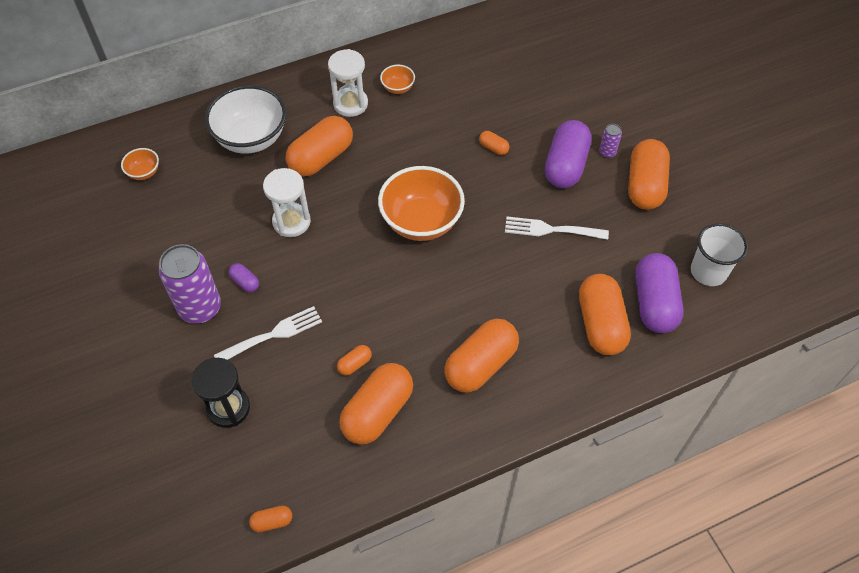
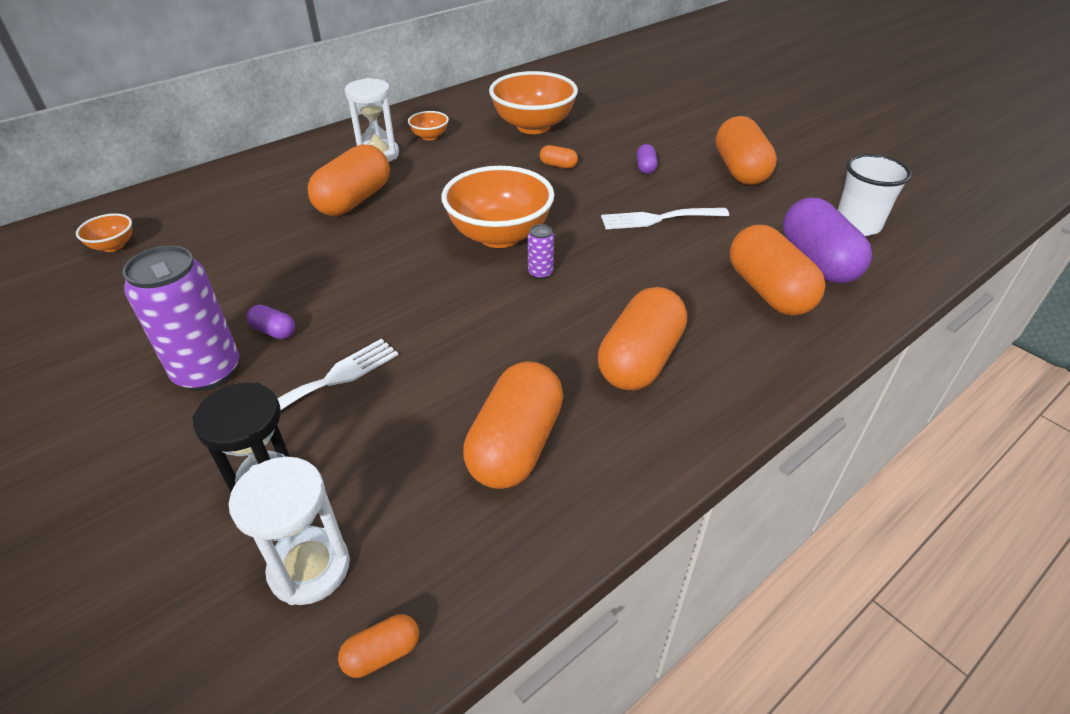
camera: 15 degrees left, 15 degrees down
(251, 138) = (260, 197): white bowl -> none
(291, 222) = (329, 261): white hourglass -> white hourglass (309, 568)
(354, 364) = (461, 393): orange capsule -> none
(489, 90) = (533, 126): none -> orange bowl
(565, 165) = (645, 167): purple capsule -> purple capsule, size x0.44
(607, 152) = (684, 152): purple can -> purple can (540, 273)

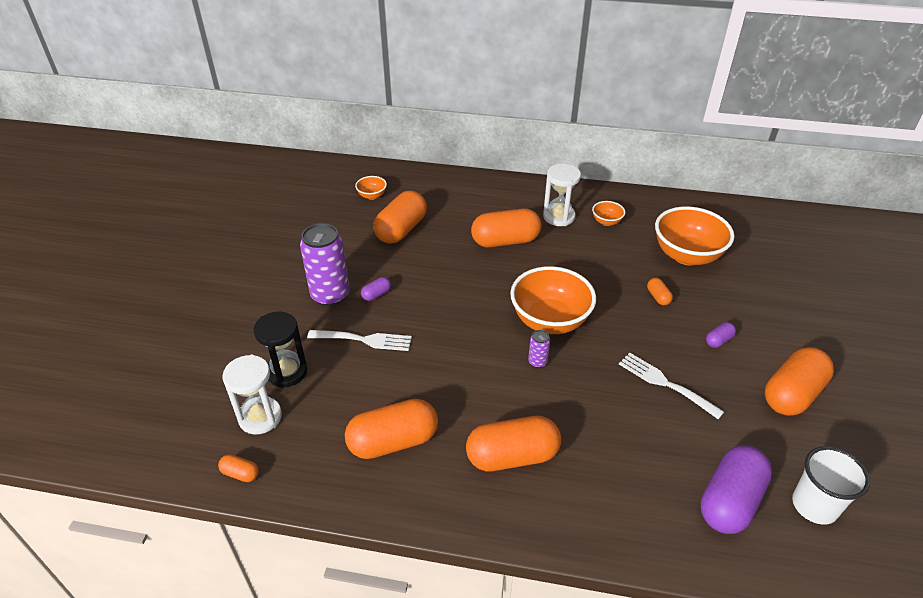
camera: 50 degrees right, 0 degrees up
(274, 331) = (376, 294): purple capsule -> purple capsule turned 60 degrees clockwise
(768, 291) = (657, 488): orange capsule -> orange capsule (401, 230)

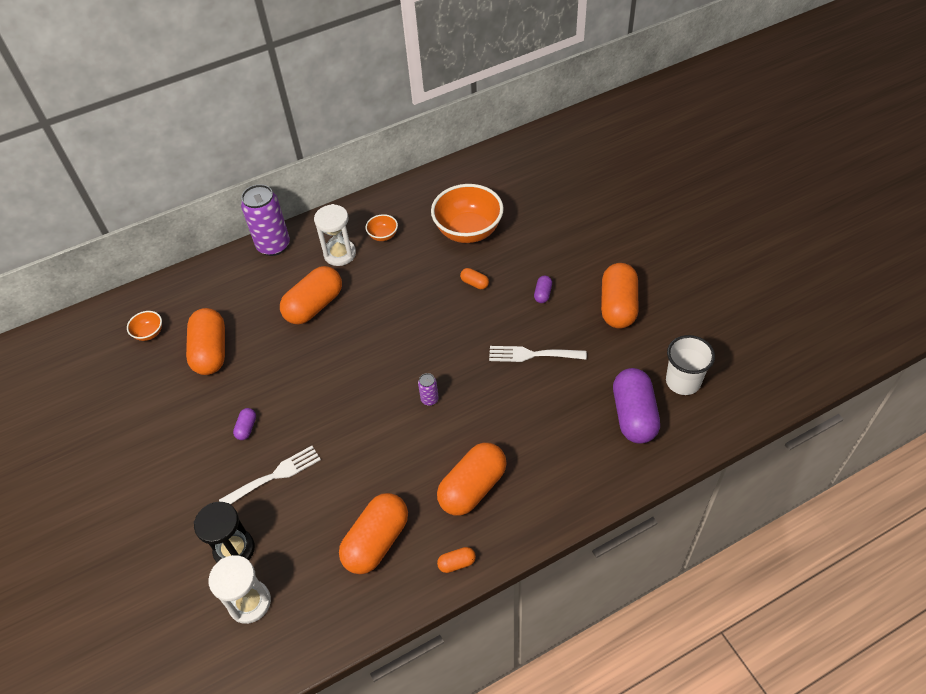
camera: 35 degrees left, 10 degrees up
(240, 473) = (279, 657): orange capsule -> orange capsule (457, 563)
(330, 295) = (205, 456): purple can -> purple can (273, 245)
(550, 321) = (410, 357): orange bowl -> none

